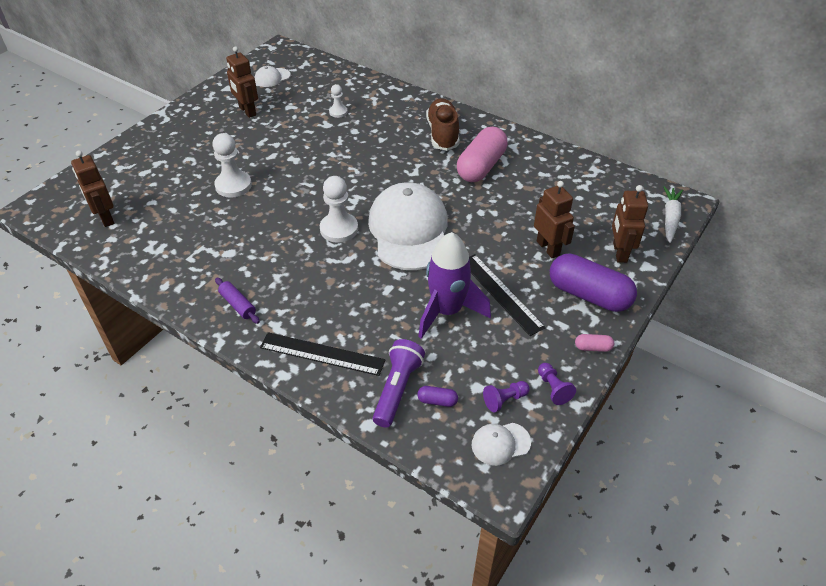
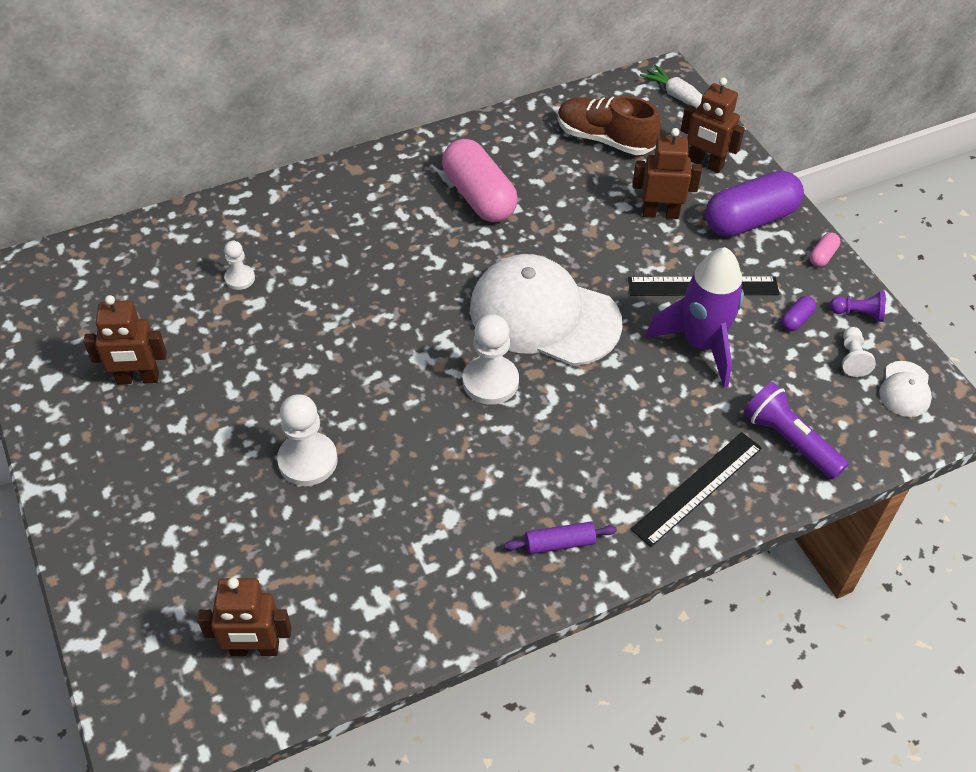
camera: 60 degrees left, 5 degrees up
(272, 78) = (77, 316): white cap -> none
(437, 401) = (824, 414): purple capsule -> purple capsule (796, 320)
(443, 134) = (385, 199): brown shoe -> brown shoe (605, 139)
(504, 400) = (852, 358): purple pawn -> white pawn

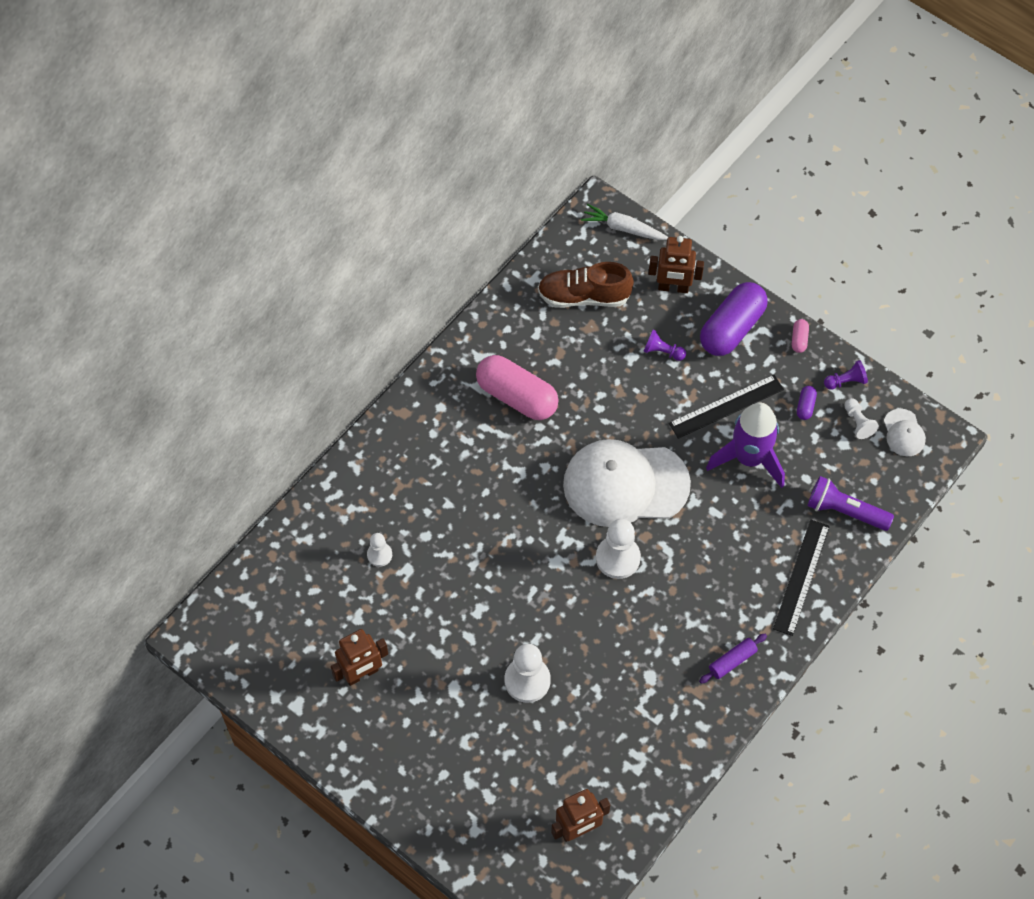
camera: 25 degrees left, 10 degrees up
(660, 213) = (662, 351): brown robot -> purple pawn

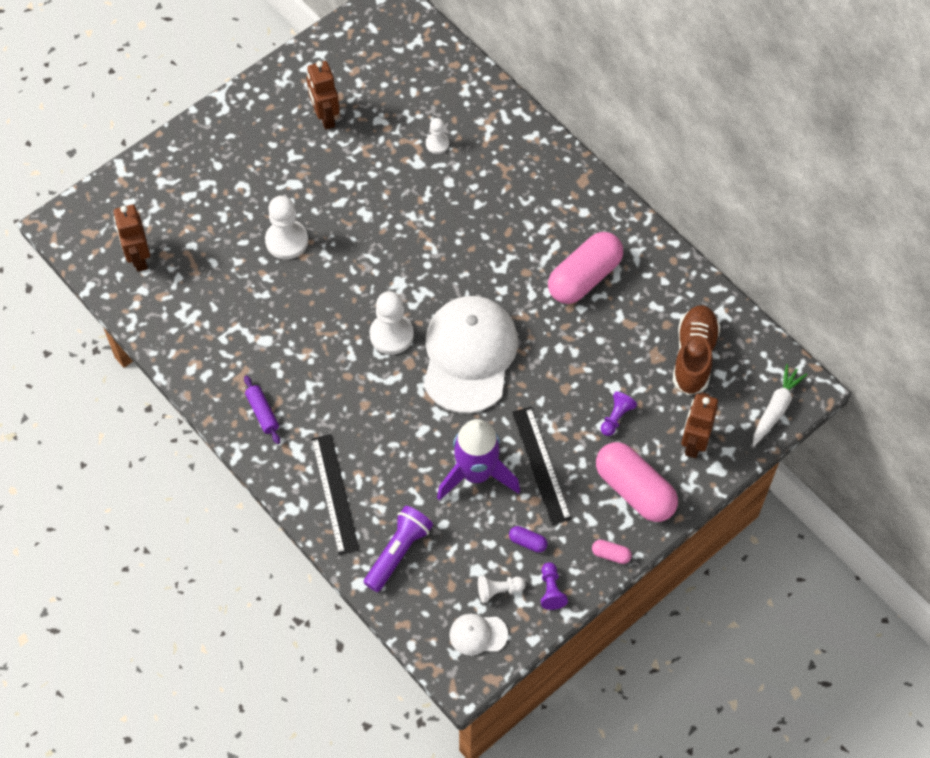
camera: 100 degrees right, 0 degrees up
(731, 328) = (634, 490): purple capsule -> pink capsule
(801, 577) = (335, 493): black ruler -> black ruler turned 45 degrees clockwise

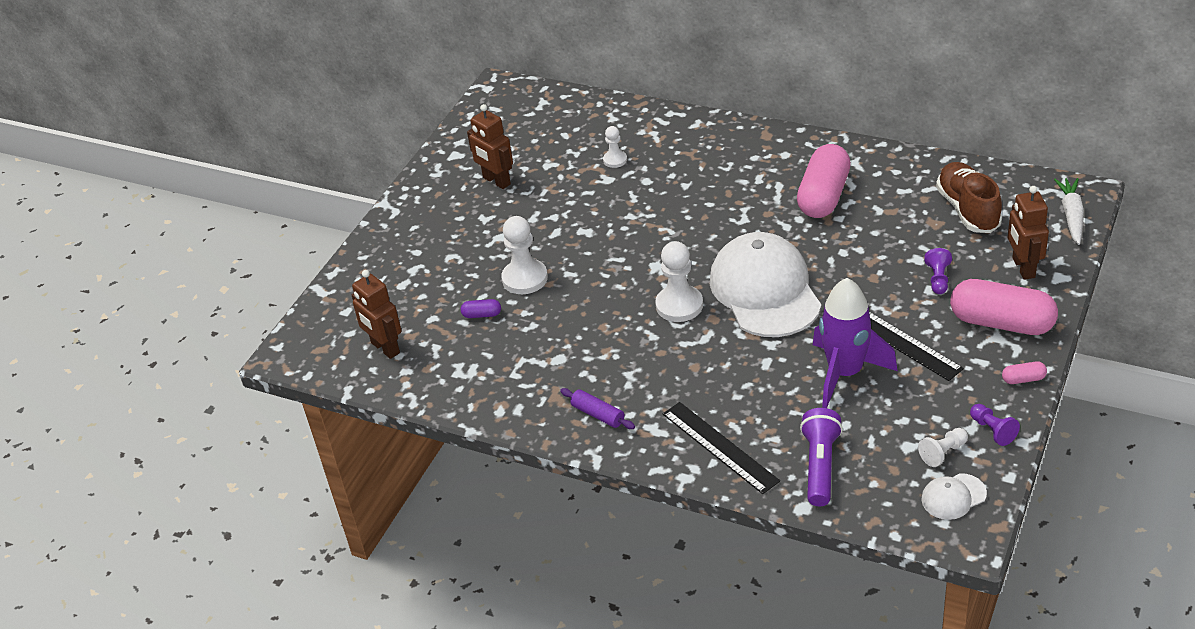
camera: 20 degrees left, 20 degrees down
(527, 542) = (938, 403): purple capsule -> purple capsule (482, 315)

